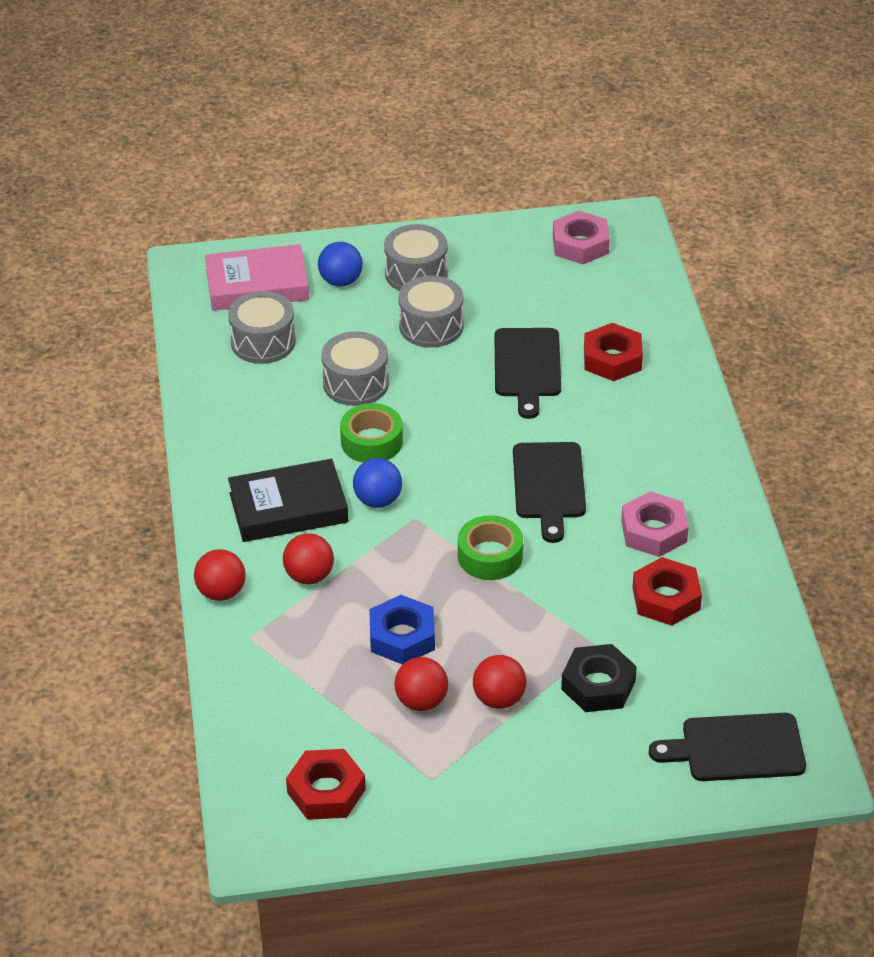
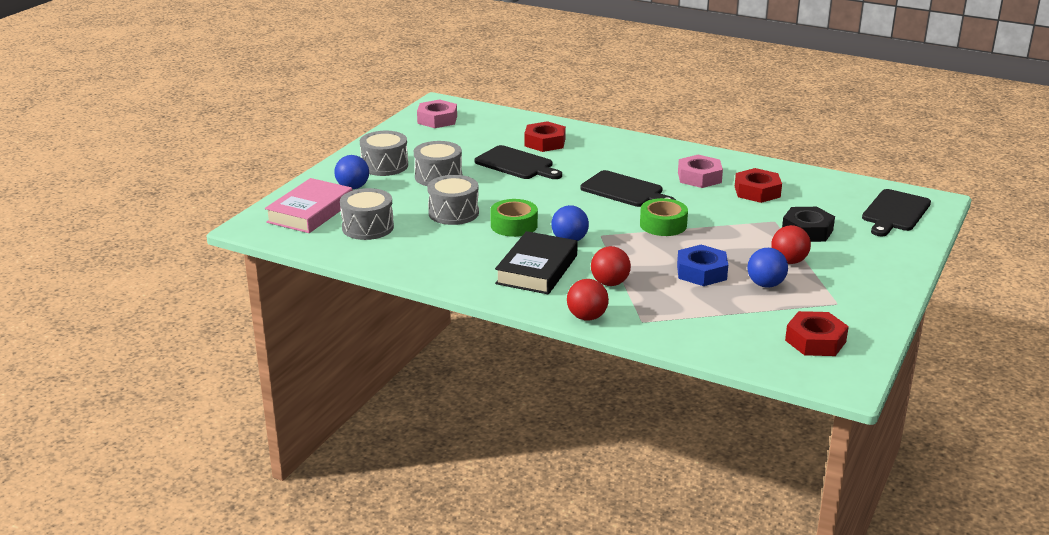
camera: 55 degrees left, 15 degrees down
(421, 701) = (765, 284): red ball -> blue ball

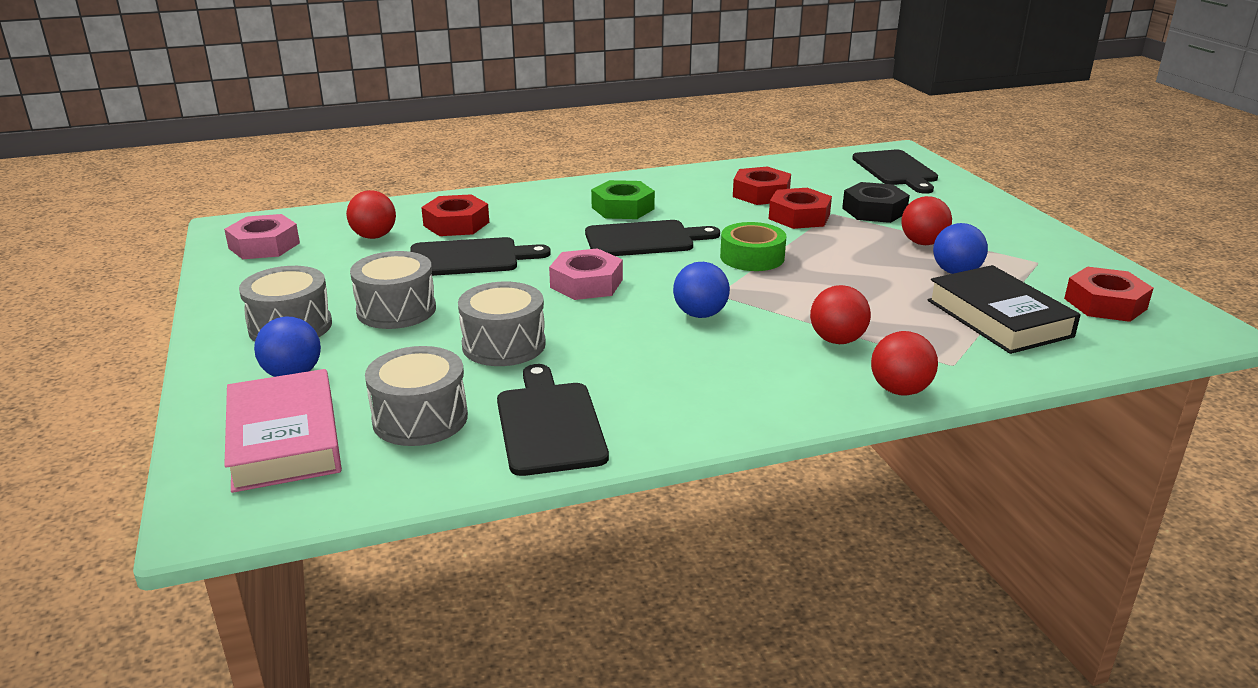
camera: 45 degrees left, 0 degrees up
(410, 253) = (549, 424): none -> black cutting board
(493, 134) = (374, 236): none -> red ball
(514, 225) = (606, 326): green tape -> none
(537, 269) = (736, 364): black book -> black book (998, 318)
(652, 168) = (622, 208): none -> green nut
(699, 177) = (685, 200): pink nut -> pink nut (586, 283)
(701, 272) = (885, 287): blue nut -> none
(747, 214) = (799, 216): none -> red nut

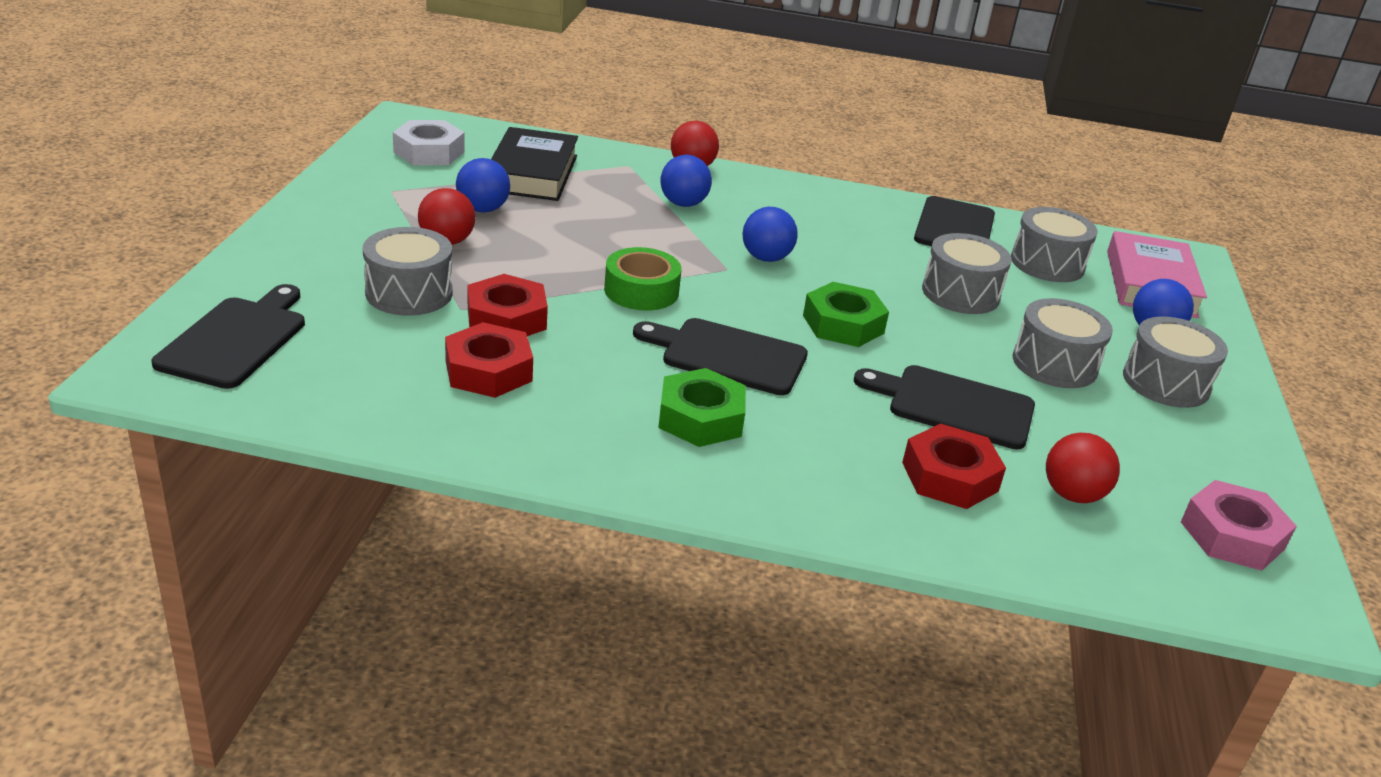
camera: 155 degrees left, 5 degrees up
(586, 283) = (843, 324): pink nut -> green nut
(837, 340) = (683, 204): red ball -> blue ball
(874, 211) = (409, 293): black nut -> grey drum
(1105, 304) = (429, 152): red nut -> white nut

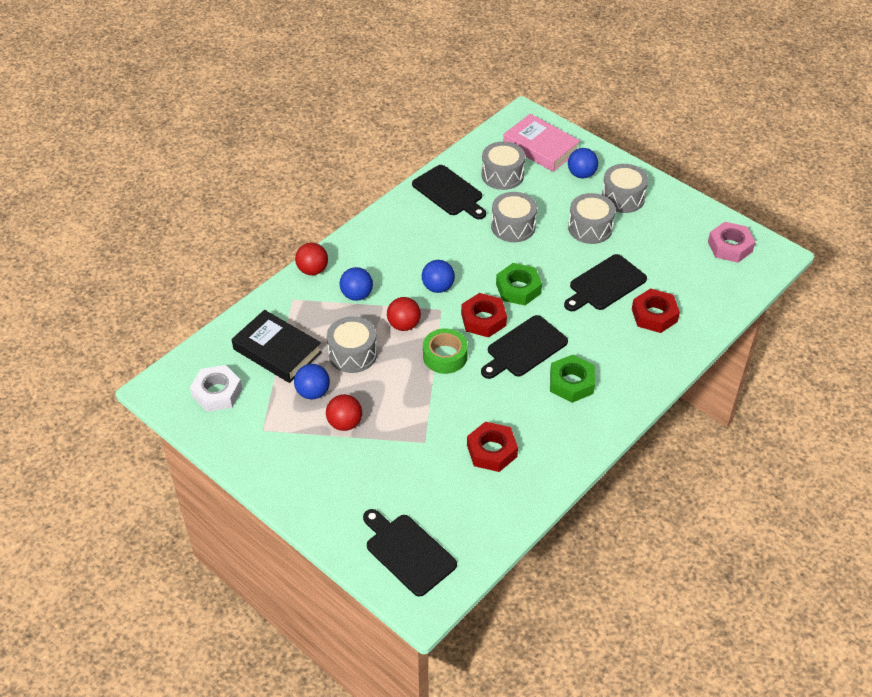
camera: 55 degrees left, 15 degrees up
(409, 293) = (396, 460): grey drum -> grey drum (352, 354)
(506, 318) = (444, 425): red nut -> red nut (483, 319)
(1072, 495) = (684, 281): red ball -> red ball (404, 325)

